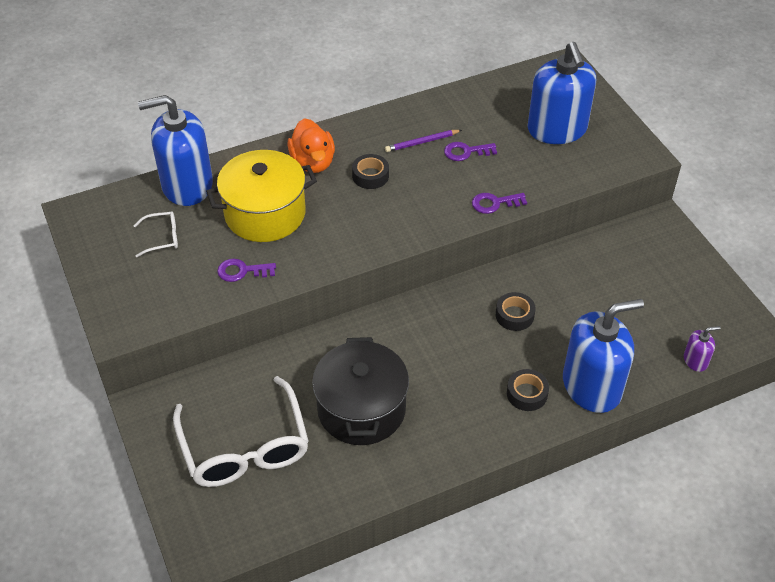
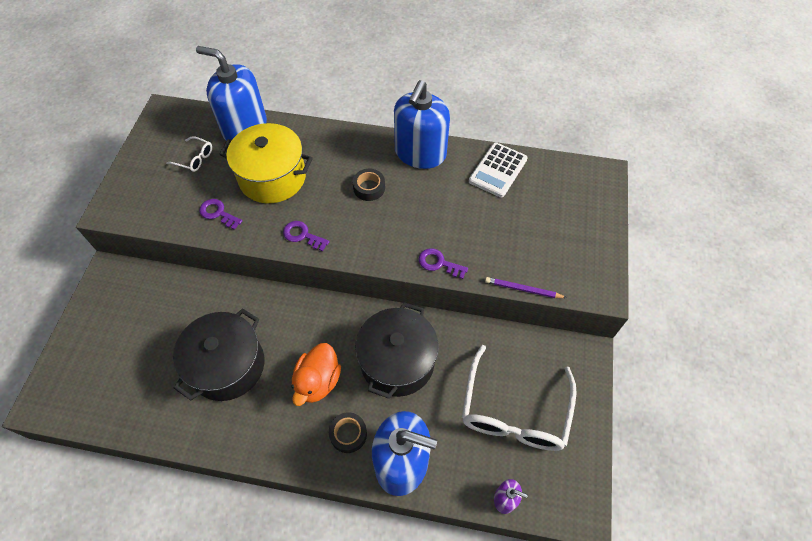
camera: 35 degrees right, 10 degrees up
(244, 447) = (134, 343): white glasses -> white glasses (514, 411)
(313, 162) = (340, 155): orange duck -> orange duck (318, 381)
(422, 142) = (430, 181): purple pencil -> purple pencil (523, 289)
(466, 152) = (456, 207): purple key -> purple key (302, 235)
(473, 105) = (498, 170): none -> white calculator
(514, 315) = (397, 361): black tape -> black pot
(557, 129) = (546, 227): blue soap dispenser -> blue soap dispenser (420, 153)

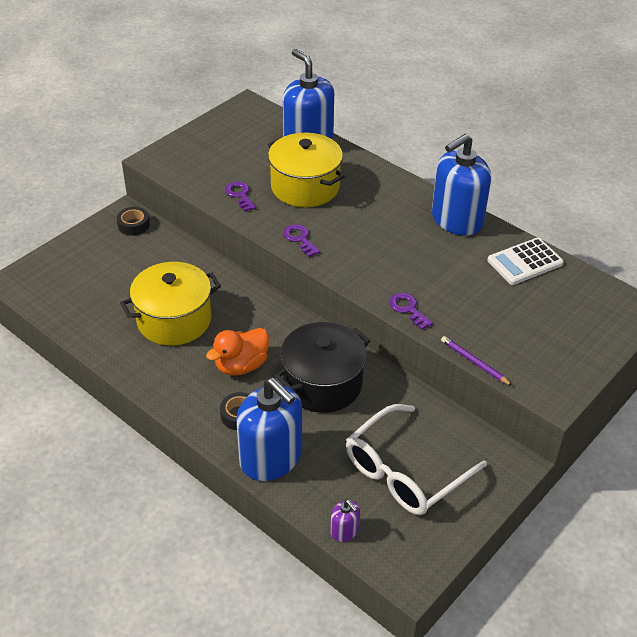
camera: 30 degrees right, 15 degrees down
(194, 158) = (248, 148): white glasses -> none
(228, 365) = (174, 320): black pot -> yellow pot
(369, 188) = (386, 227): black tape -> black tape (133, 225)

